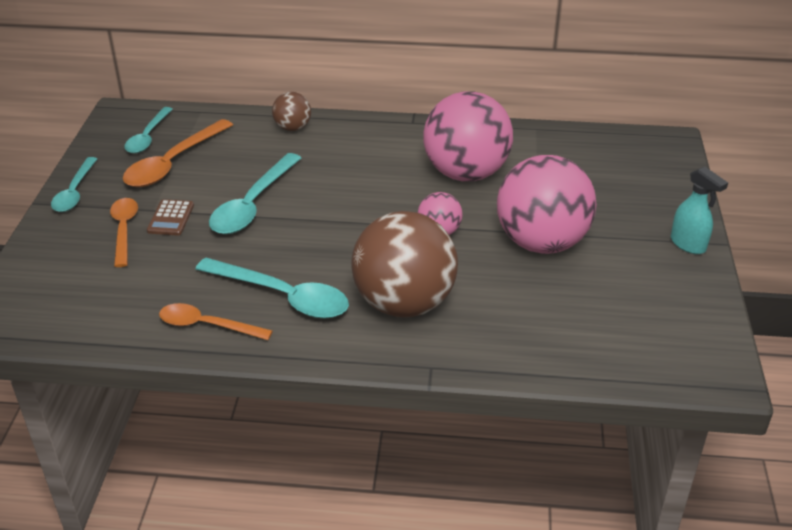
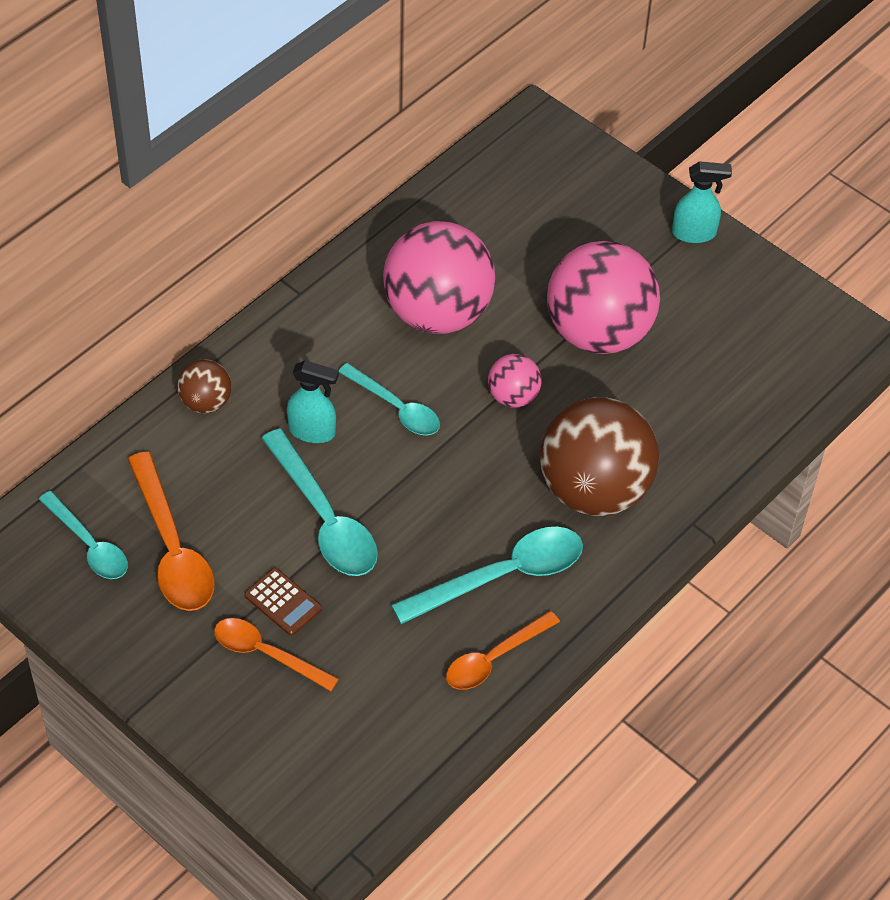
camera: 55 degrees left, 15 degrees up
(75, 192) = (144, 667): turquoise spoon -> turquoise spoon (396, 408)
(315, 171) = (312, 431): none -> turquoise spray bottle

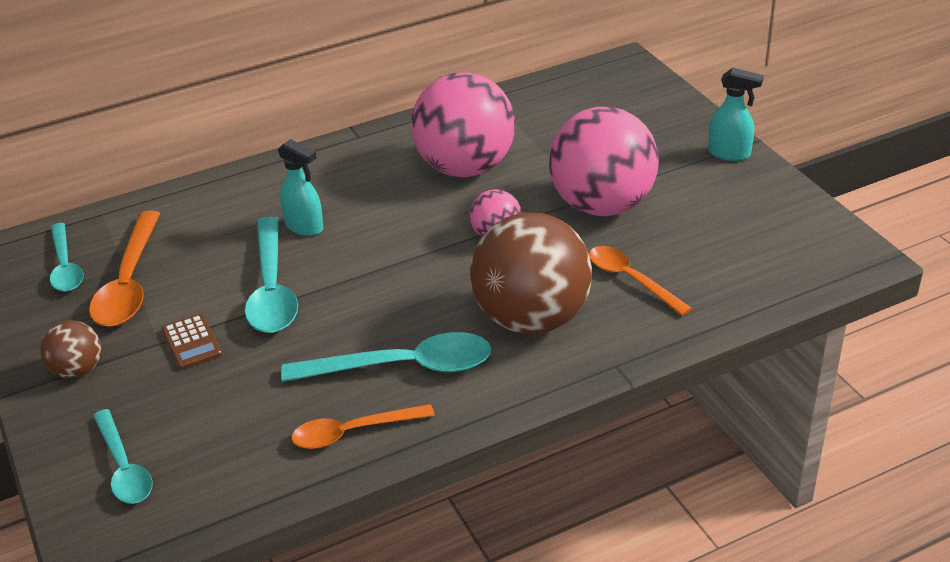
camera: 25 degrees right, 15 degrees down
(205, 402) = (231, 191): brown ball -> brown ball (78, 370)
(266, 654) = (148, 378): orange spoon -> orange spoon (631, 280)
(396, 408) = (387, 224): turquoise spoon -> turquoise spoon (124, 467)

